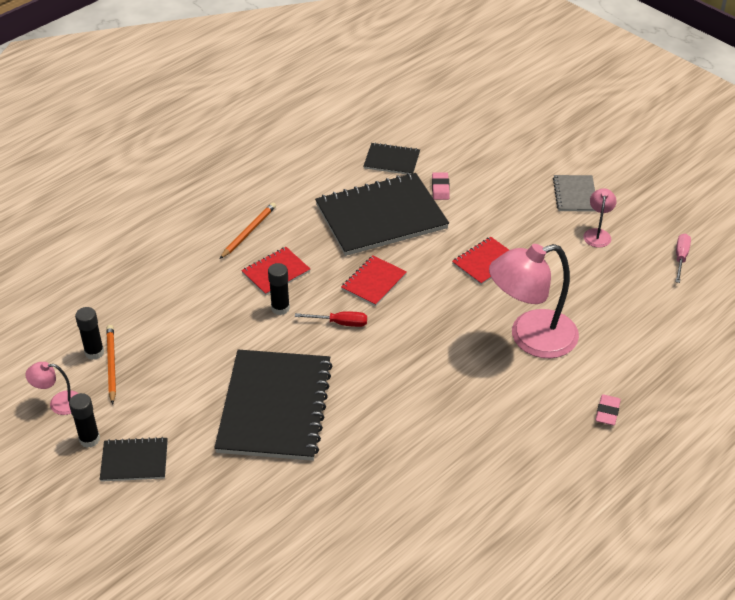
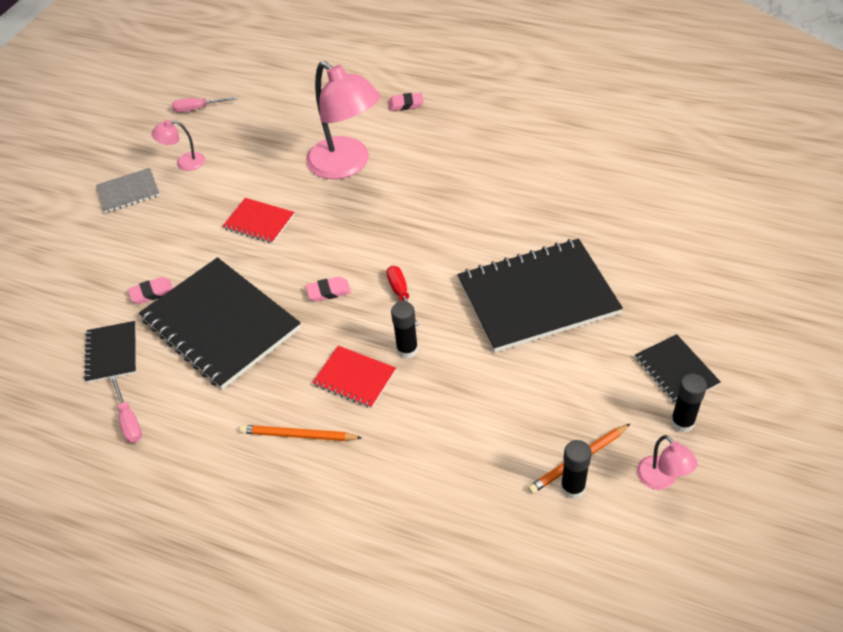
camera: 110 degrees left, 5 degrees up
(324, 159) = (129, 420): none -> pink screwdriver
(374, 282) = (328, 291): red notebook -> pink eraser

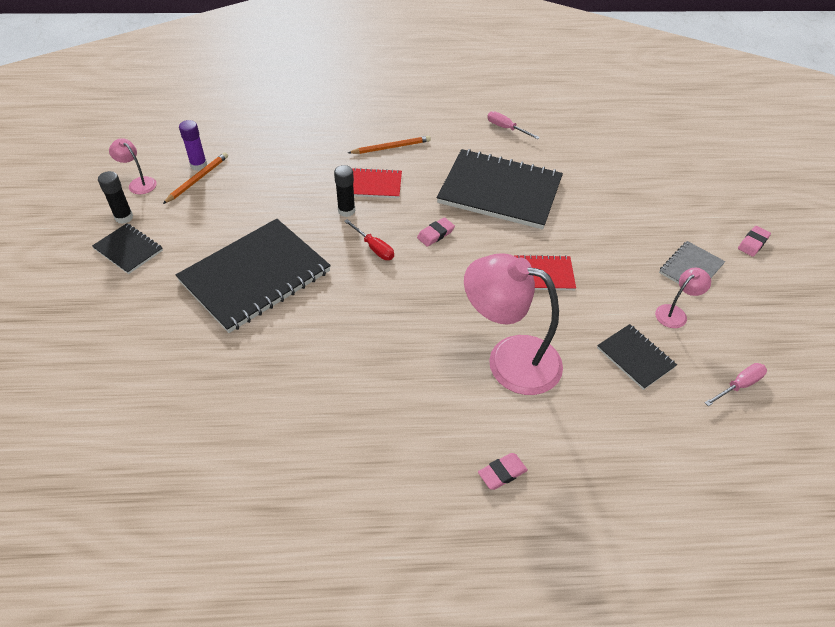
camera: 150 degrees right, 0 degrees up
(112, 353) = (558, 156): black notebook -> black notebook (635, 357)
(152, 293) = (573, 197): pink eraser -> pink eraser (753, 243)
(572, 488) = (199, 165): black glue stick -> purple glue stick

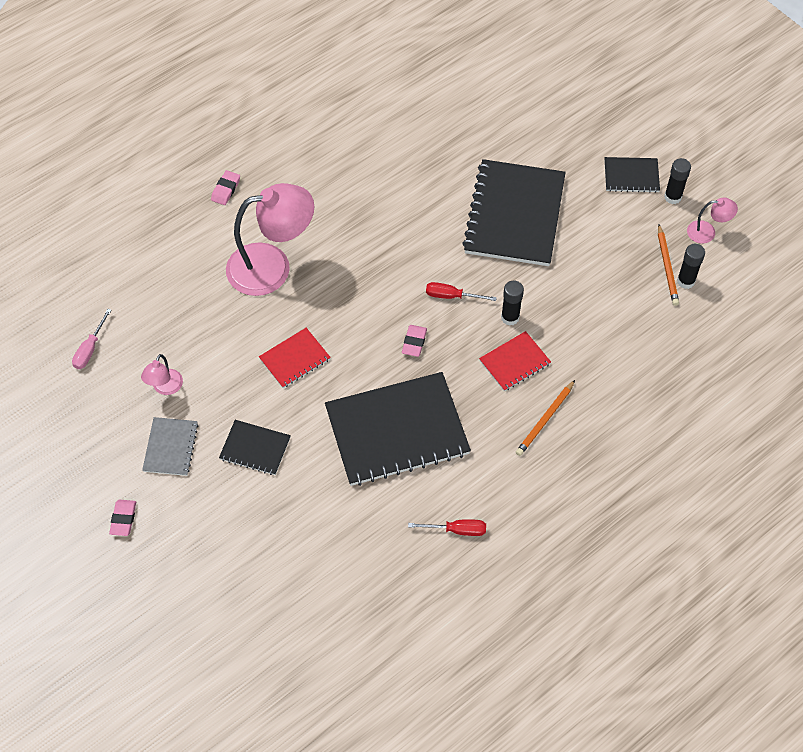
camera: 145 degrees right, 10 degrees up
(199, 165) = (685, 281): purple glue stick -> black glue stick
(506, 128) = (457, 530): pink screwdriver -> red screwdriver
(635, 357) = (179, 325): black notebook -> black notebook (255, 448)

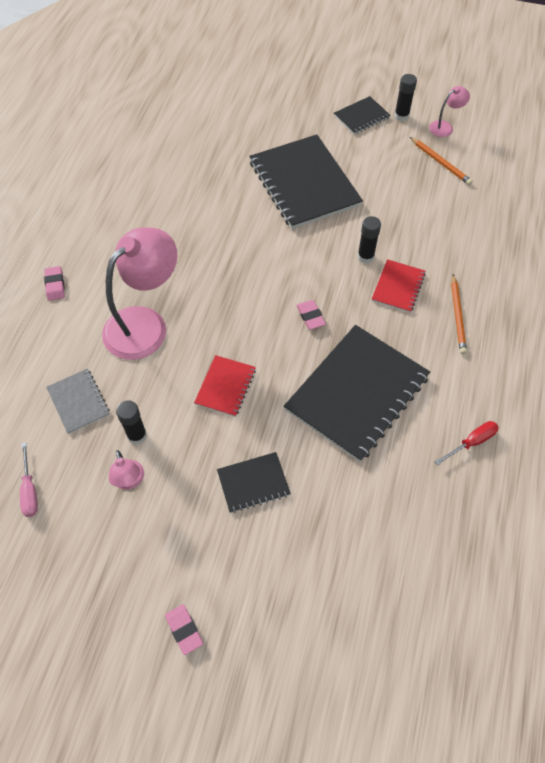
camera: 35 degrees left, 0 degrees up
(171, 447) = (177, 531): grey notebook -> grey notebook (78, 402)
(451, 296) = (309, 266): red screwdriver -> none
(685, 281) = (461, 165): black glue stick -> black glue stick (137, 435)

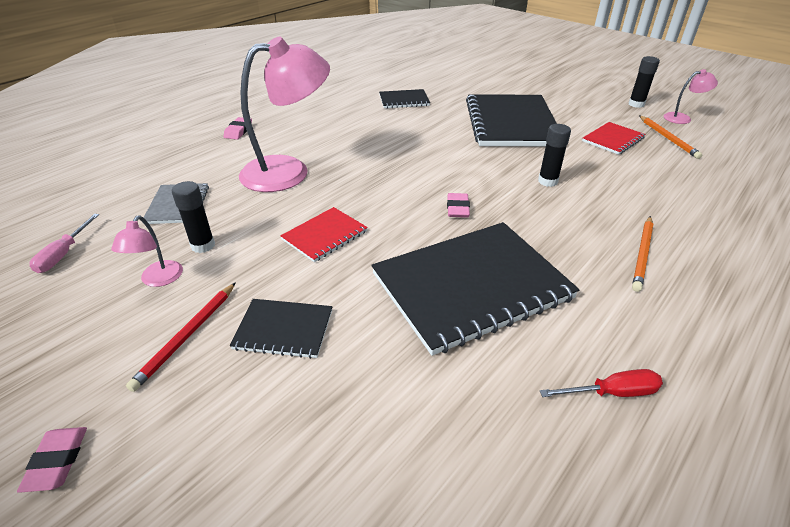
camera: 25 degrees right, 20 degrees down
(192, 517) = (187, 336): none -> red pencil
(361, 117) = (593, 98): black notebook -> black notebook (404, 100)
(398, 287) = (574, 212): red notebook -> red notebook (613, 139)

